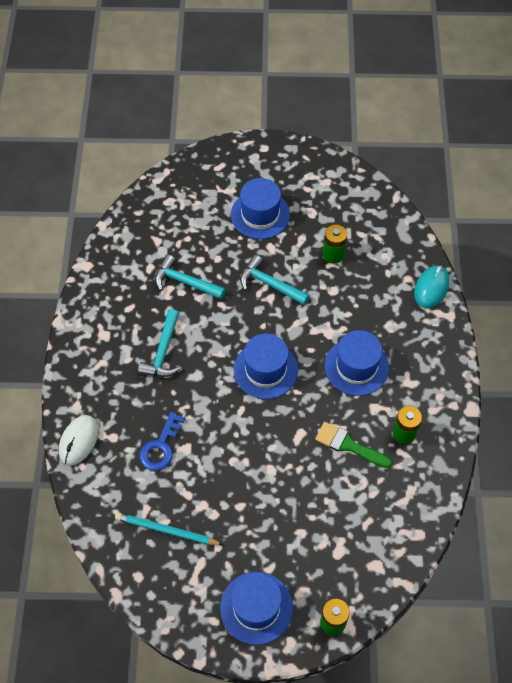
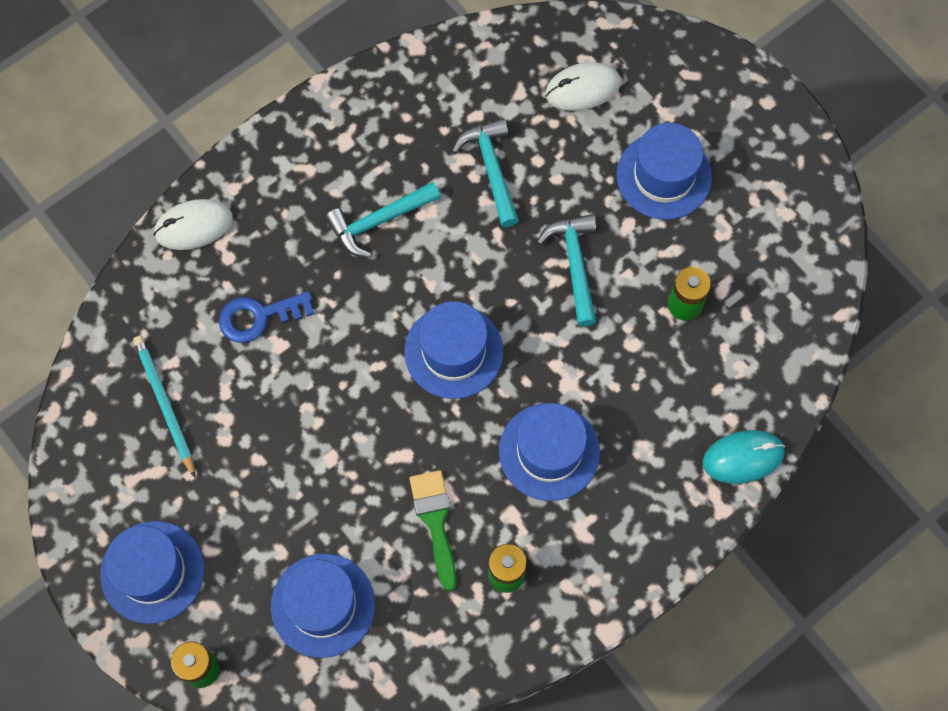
camera: 50 degrees right, 10 degrees up
(182, 213) = (582, 89): none -> white mouse
(348, 533) = (323, 605): none -> blue hat

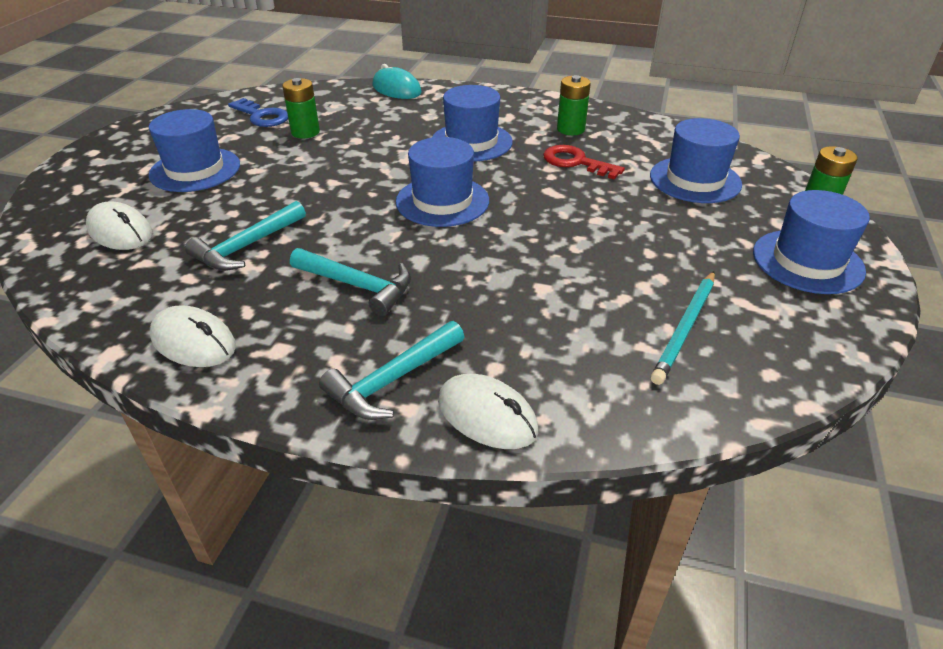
camera: 125 degrees left, 30 degrees down
(258, 317) = (532, 313): blue key -> blue key (262, 116)
(392, 96) = (194, 342): none -> white mouse
(435, 521) = (576, 162): green brush -> red key
(575, 265) = (311, 178): turquoise hammer -> turquoise hammer (393, 380)

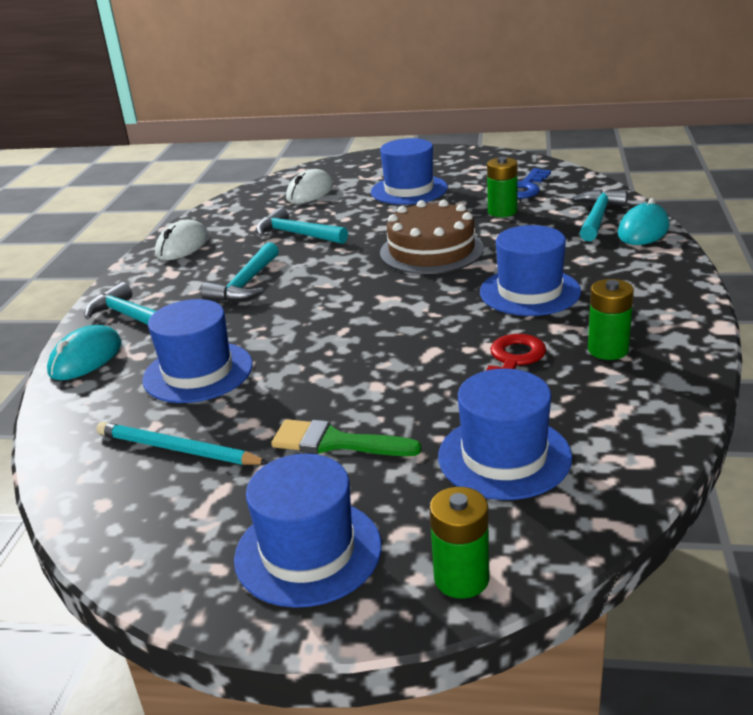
camera: 85 degrees right, 10 degrees down
(357, 99) = (597, 217): none -> turquoise hammer
(361, 173) = (431, 250): none -> brown cake
(442, 201) = (389, 296): blue hat -> blue hat (198, 372)
(487, 416) = (86, 358): white mouse -> turquoise mouse
(676, 243) = (335, 442): none -> green brush

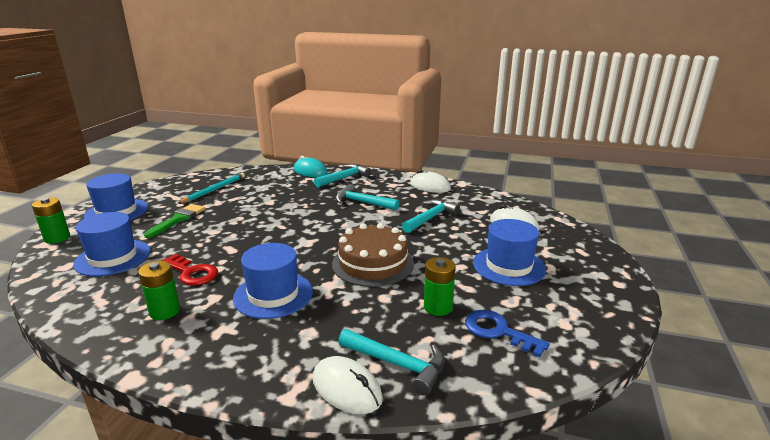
camera: 95 degrees right, 5 degrees down
(198, 372) = (273, 192): blue hat -> none
(643, 230) = (347, 389): turquoise mouse -> white mouse

